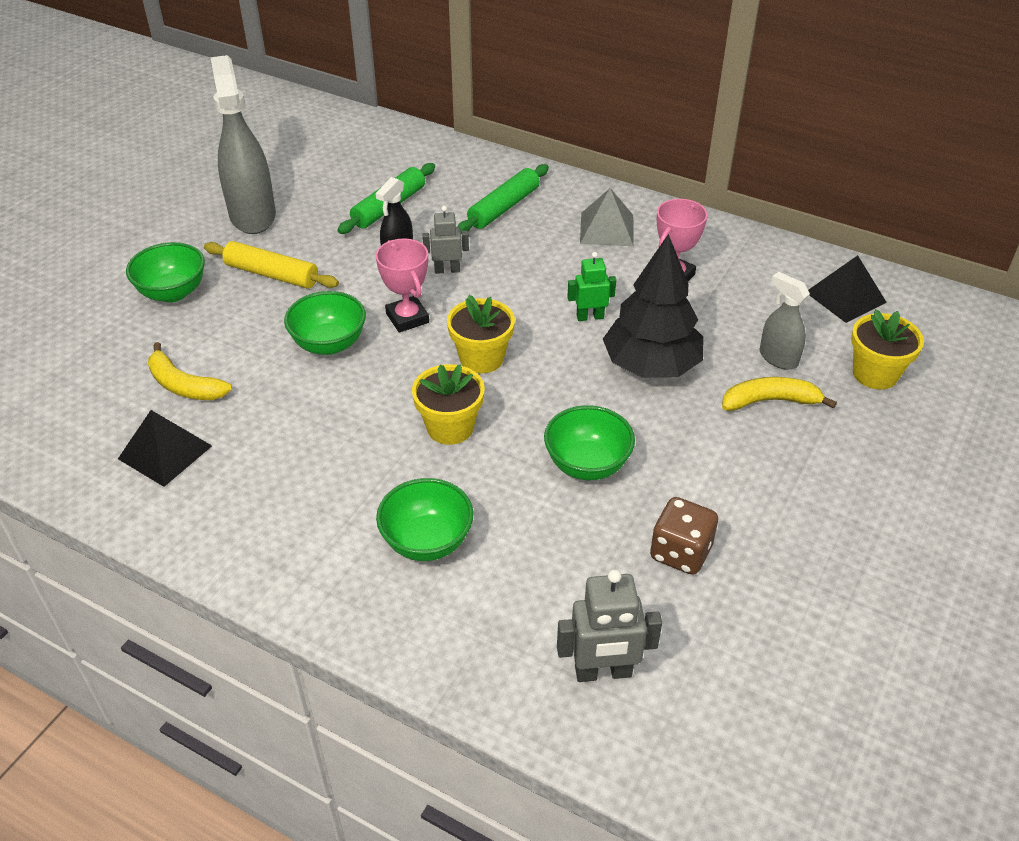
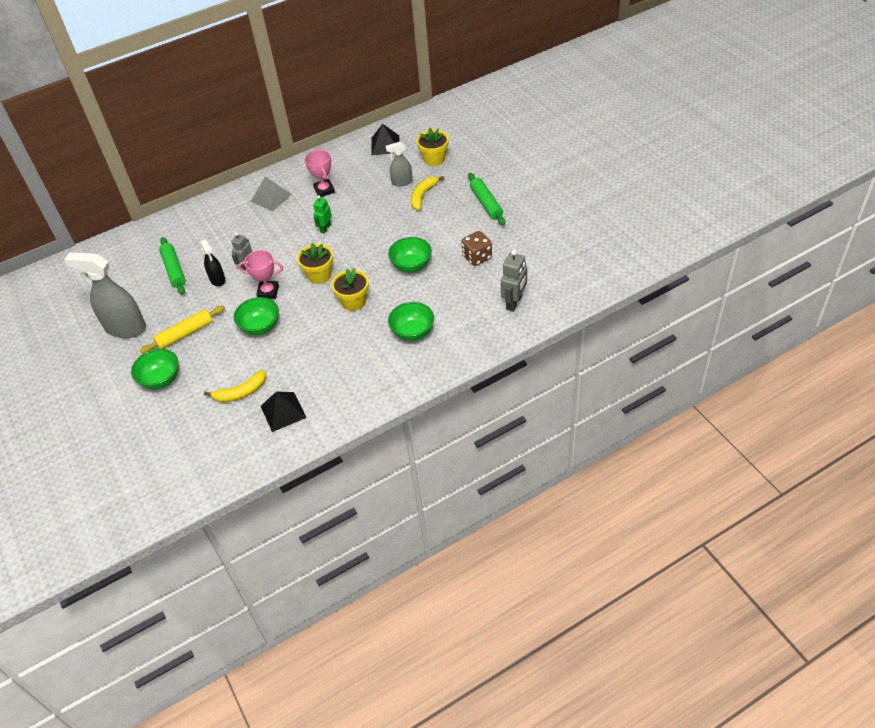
camera: 55 degrees left, 5 degrees up
(503, 207) = (218, 227): green rolling pin -> green rolling pin (486, 203)
(651, 365) = (372, 222): black tree -> none

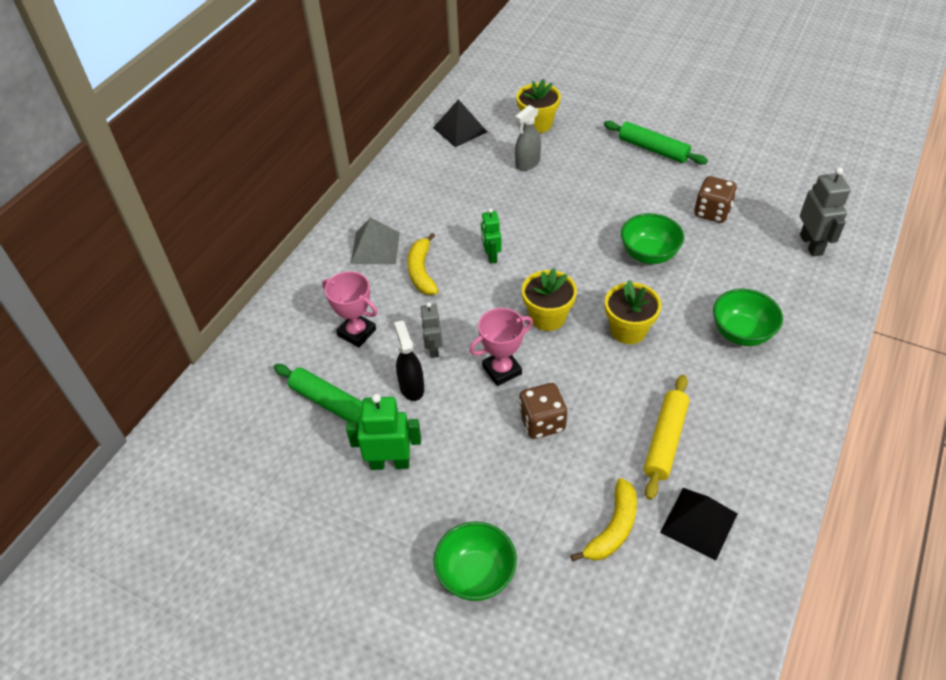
camera: 35 degrees left, 0 degrees up
(125, 328) = (338, 526): grey spray bottle -> none
(173, 311) = (390, 463): none -> green robot
(185, 334) = (442, 487): yellow rolling pin -> yellow rolling pin (665, 440)
(217, 279) = (411, 387): black spray bottle -> black spray bottle turned 135 degrees counterclockwise
(260, 327) = (542, 422): green bowl -> brown dice
(324, 190) = (439, 210): pink trophy -> pink trophy (357, 332)
(423, 196) = (570, 169): yellow banana -> yellow banana (421, 271)

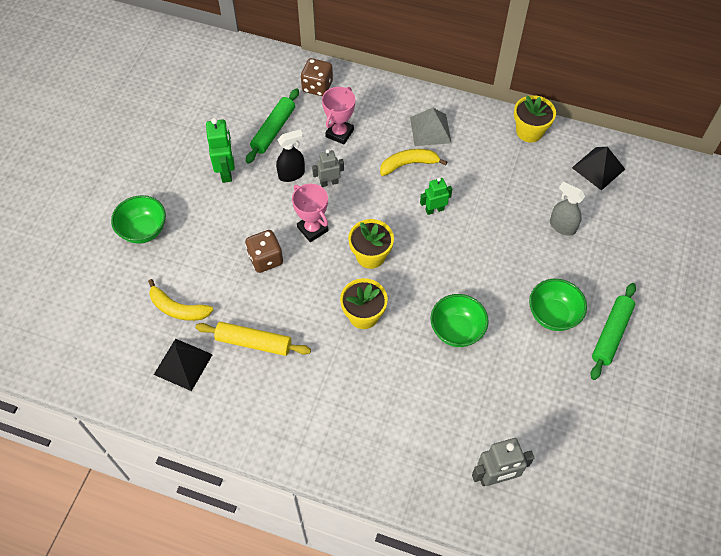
camera: 80 degrees right, 10 degrees up
(537, 124) = (624, 230): yellow flower pot -> yellow flower pot (529, 131)
(712, 212) = (525, 386): brown dice -> brown dice (317, 87)
(741, 333) = (370, 404): green bowl -> green bowl (553, 315)

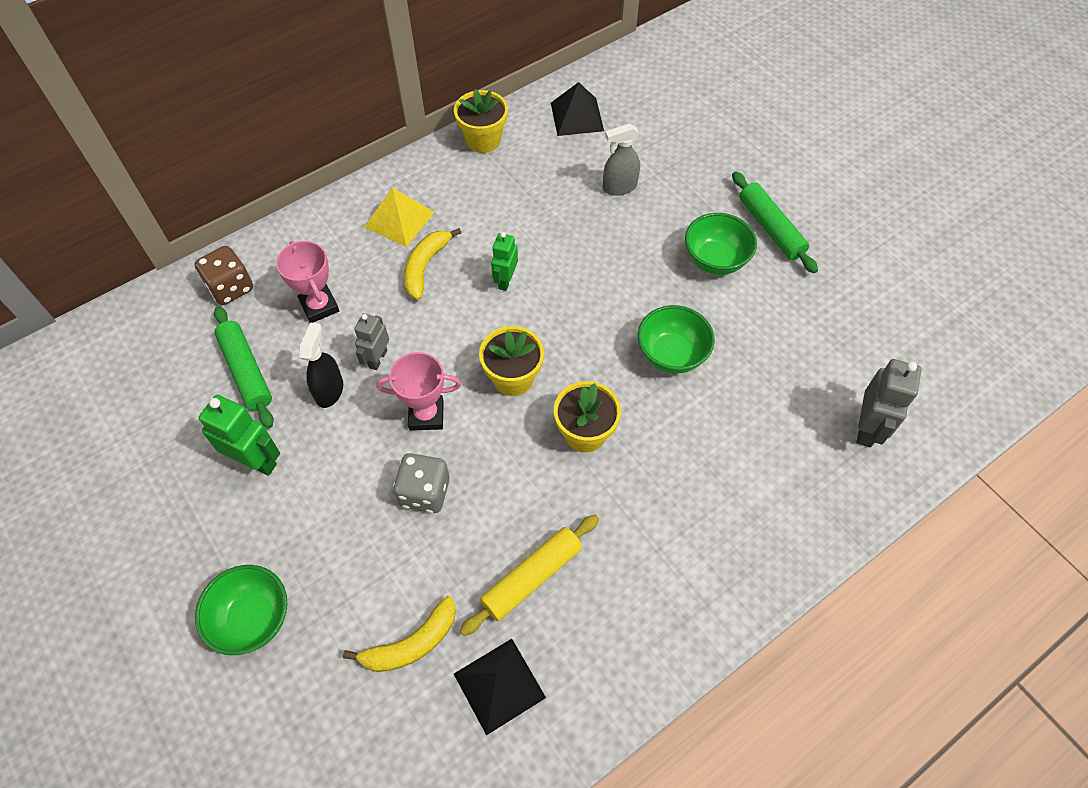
camera: 55 degrees left, 0 degrees up
(265, 259) = (424, 492): brown dice -> grey dice
(430, 130) = (399, 219): grey pyramid -> yellow pyramid

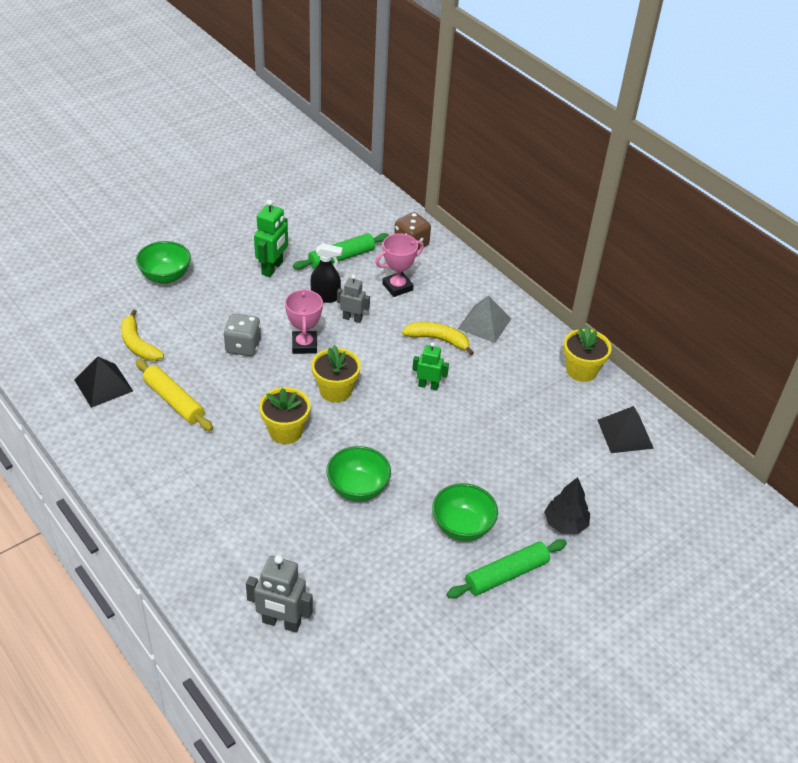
camera: 85 degrees right, 15 degrees down
(399, 219) = (484, 323): yellow pyramid -> grey pyramid
(619, 187) = (541, 461): grey spray bottle -> none
(700, 176) = (565, 523): none -> black tree

